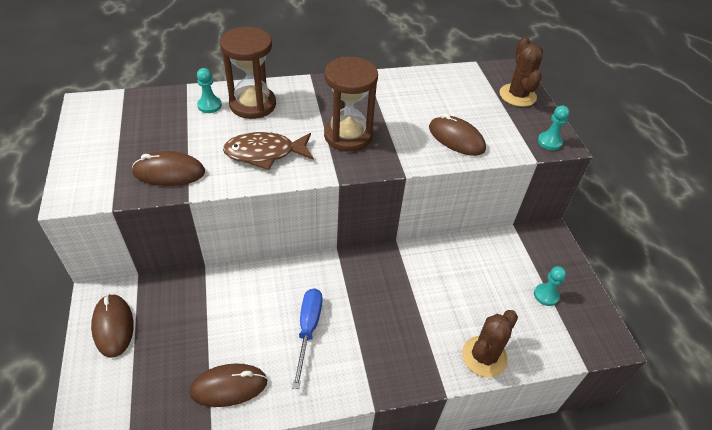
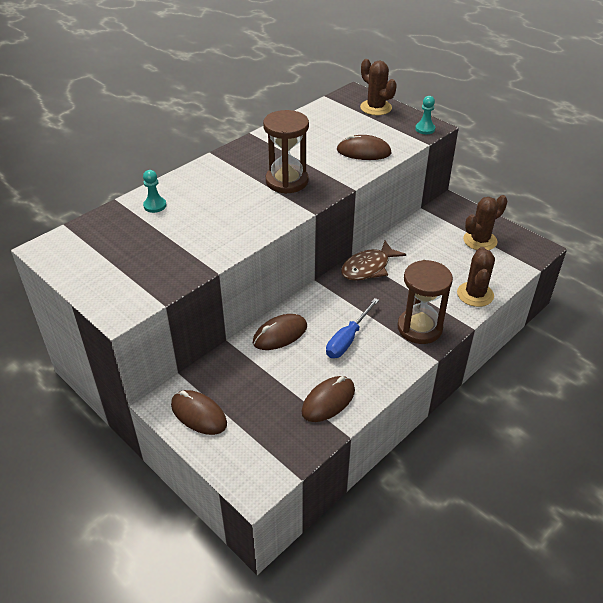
camera: 30 degrees left, 5 degrees down
(169, 172) = (180, 262): brown mouse -> brown mouse (280, 334)
(253, 104) = (189, 191): brown hourglass -> brown hourglass (419, 328)
(265, 153) = (239, 218): brown fish -> brown fish (368, 267)
(308, 330) = (347, 339): blue screwdriver -> blue screwdriver turned 120 degrees counterclockwise
(546, 295) = (480, 240): turquoise pawn -> brown cactus

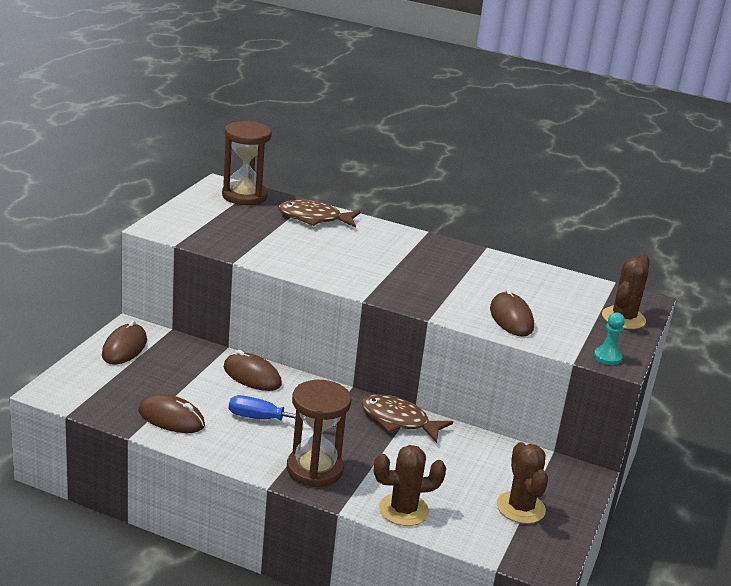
camera: 65 degrees right, 15 degrees down
(155, 205) = (314, 218): turquoise pawn -> brown fish
(287, 181) = (409, 278): brown hourglass -> brown hourglass (244, 196)
(480, 240) = (520, 508): brown cactus -> brown cactus turned 45 degrees clockwise

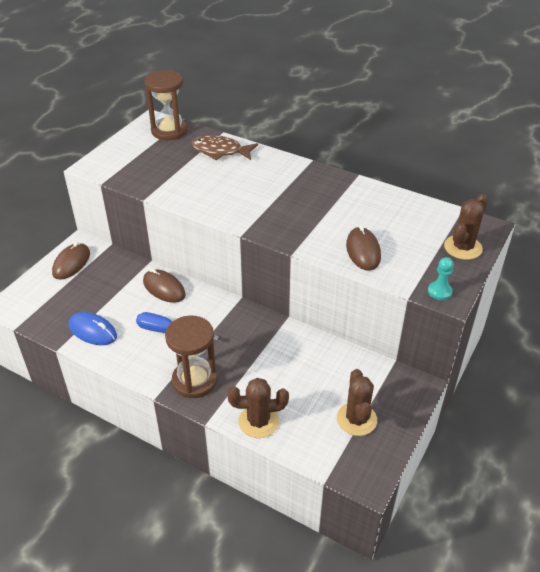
camera: 10 degrees right, 15 degrees up
(171, 418) = (93, 331): brown mouse -> blue mouse
(398, 421) = (272, 330): brown fish -> none

